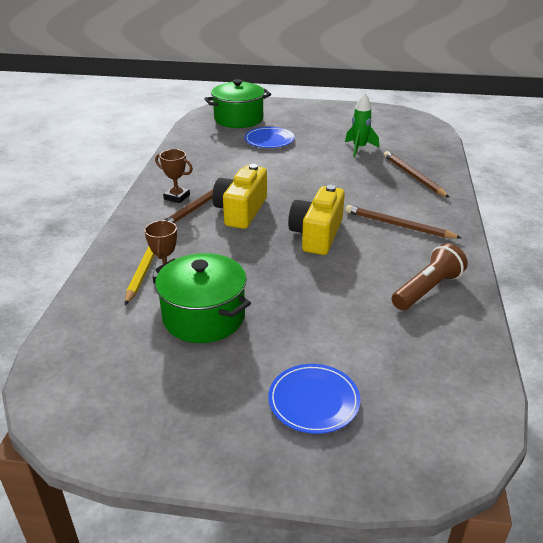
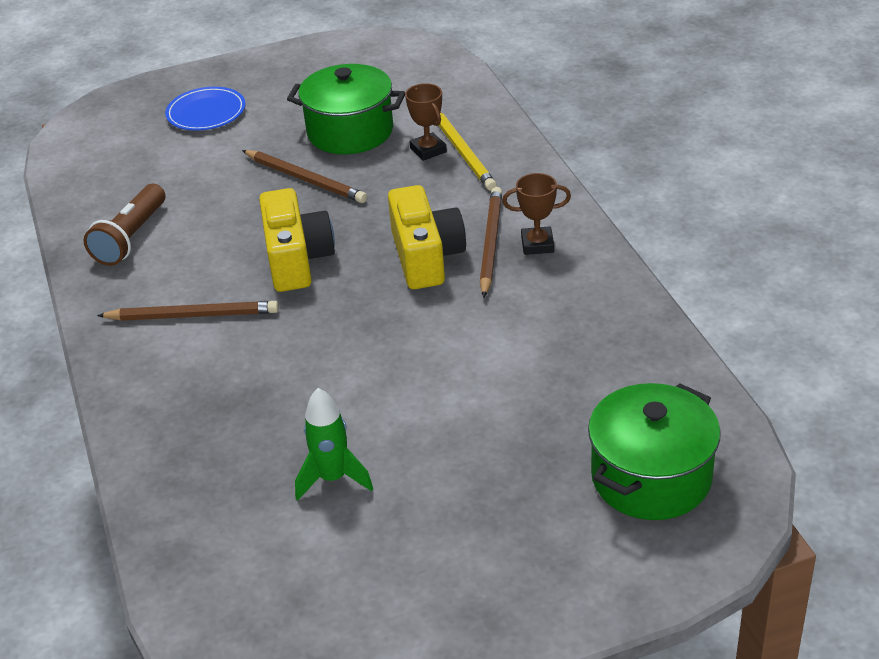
camera: 155 degrees right, 5 degrees up
(269, 140) = (523, 431): blue plate -> none
(413, 176) = (200, 434): brown pencil -> brown pencil (305, 179)

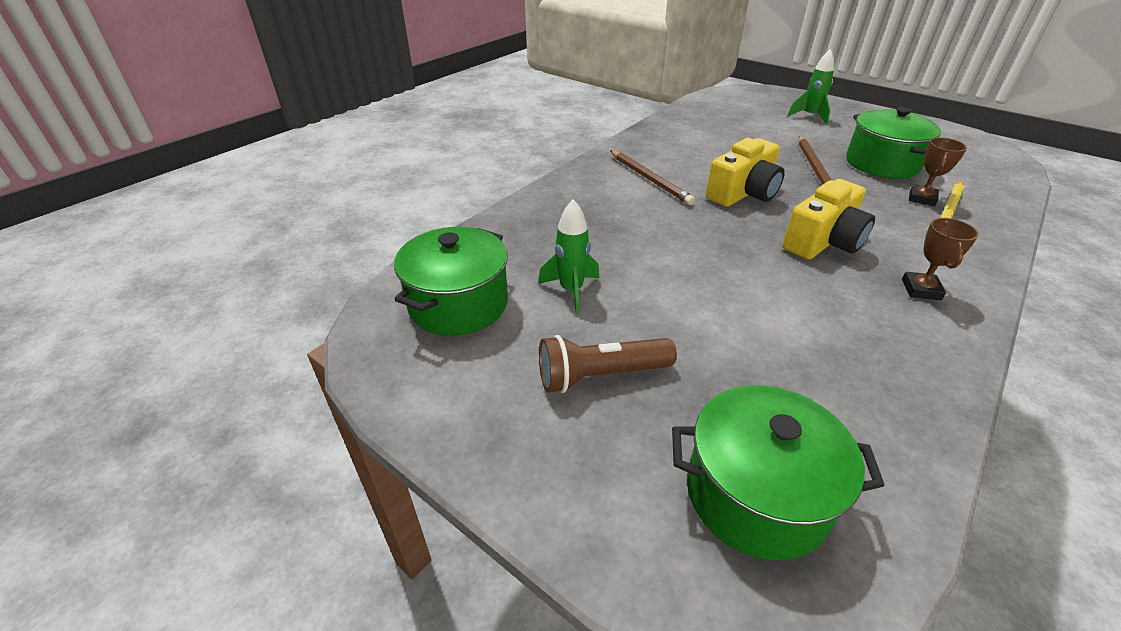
camera: 55 degrees right, 0 degrees up
(131, 238) = (682, 137): brown flashlight -> brown flashlight (600, 375)
(206, 112) = (810, 116): blue plate -> green rocket
(272, 582) = (458, 304): none -> green pot
(490, 243) = (883, 265): brown pencil -> none
(537, 244) = (921, 289): brown trophy -> brown trophy turned 45 degrees clockwise

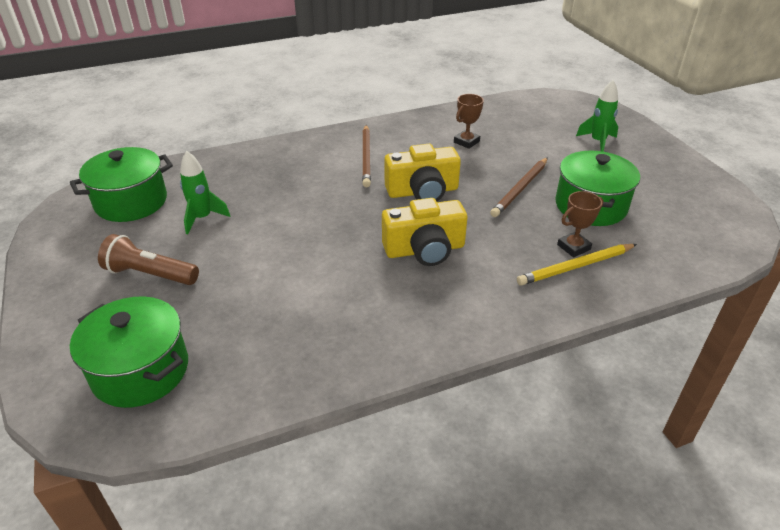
camera: 30 degrees right, 0 degrees up
(921, 289) = (441, 312): brown trophy -> brown trophy (466, 142)

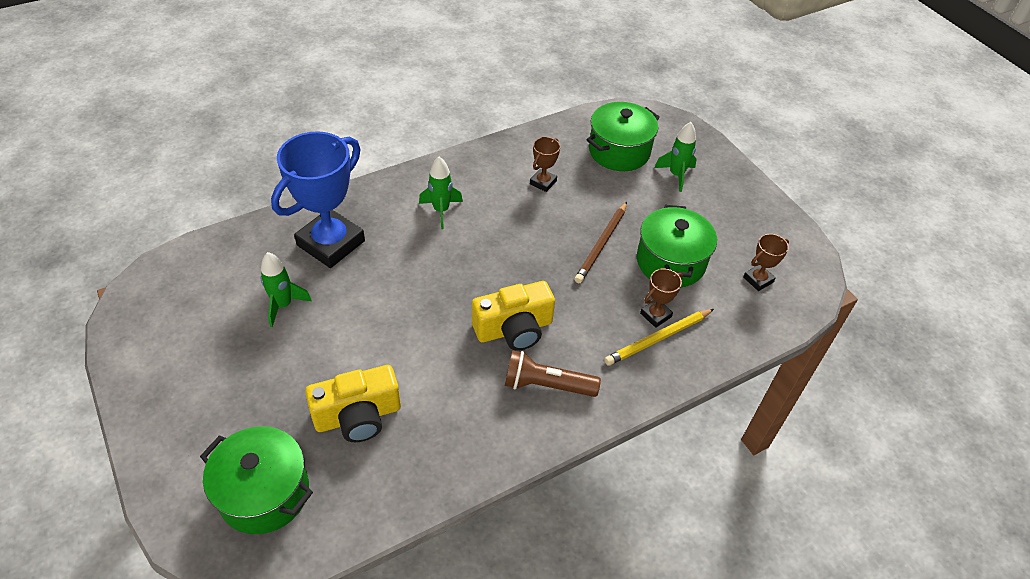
camera: 10 degrees left, 10 degrees up
(131, 202) = (201, 289): green pot -> green pot (619, 151)
(150, 274) = (246, 381): brown flashlight -> brown flashlight (546, 385)
(259, 175) = (331, 243): none -> blue trophy
(366, 157) = (441, 210): brown pencil -> green rocket
(422, 191) = (504, 254): yellow camera -> yellow camera (358, 416)
(684, 225) = (758, 280): none -> brown trophy

